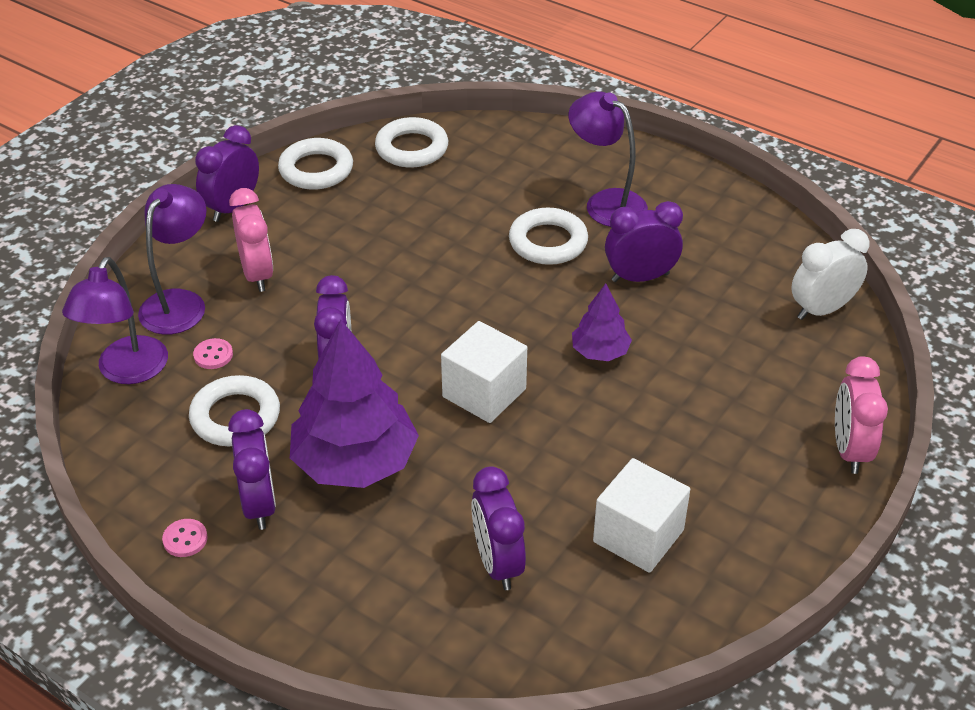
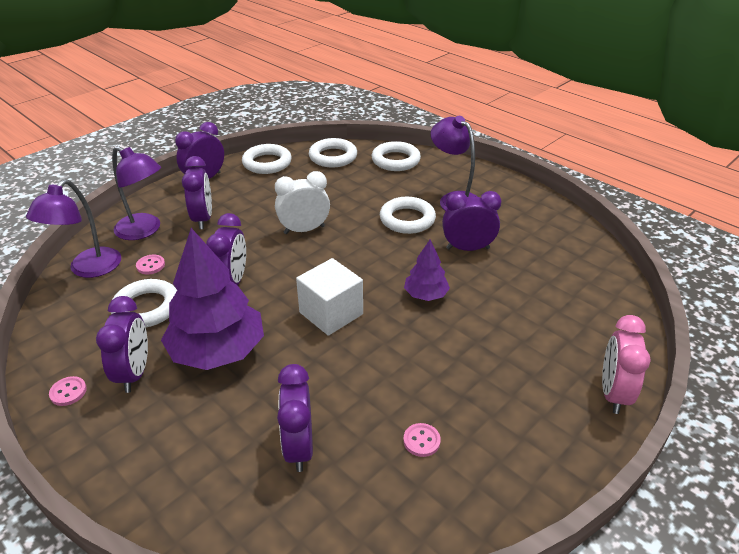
camera: 10 degrees right, 5 degrees down
(180, 303) = (144, 230): purple lamp -> purple lamp turned 90 degrees clockwise
(257, 274) = (203, 219): pink clock -> purple clock
(506, 145) = (395, 160): none -> white ring
(638, 536) = (421, 441): white cube -> pink button
(822, 309) = (602, 285): white clock -> white clock (304, 230)

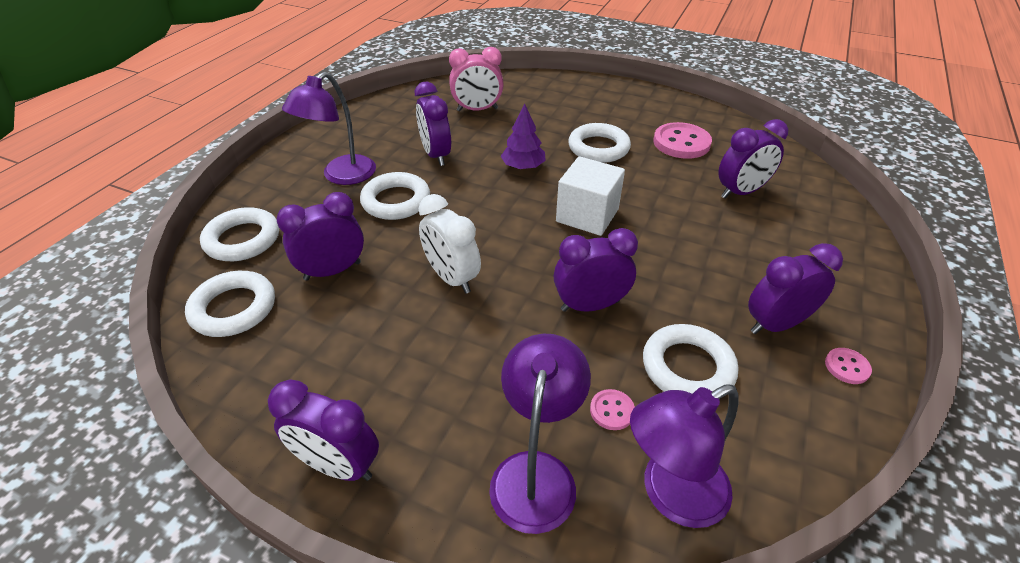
camera: 110 degrees left, 5 degrees up
(88, 269) = (671, 494): purple lamp -> purple lamp turned 150 degrees clockwise
(203, 219) = (469, 403): purple clock -> purple clock (333, 271)
(218, 351) = (695, 273): purple tree -> none
(267, 163) = (262, 390): white ring -> white ring (598, 148)
(421, 441) = (681, 143): pink button -> pink button, size x2.04
(613, 393) = (575, 83): pink clock -> pink clock (477, 110)

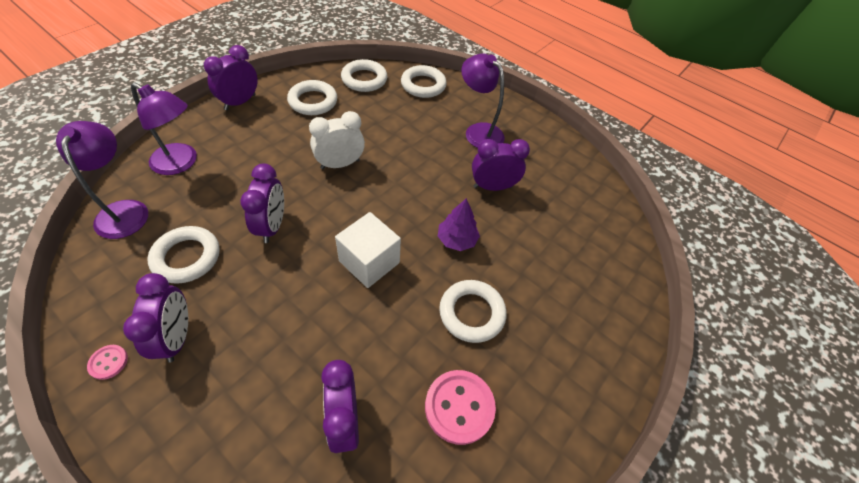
camera: 100 degrees right, 10 degrees up
(333, 271) = (375, 115): purple clock -> none
(396, 201) = (436, 153): white ring -> white ring (313, 101)
(477, 110) = (568, 233): pink clock -> none
(612, 410) = (189, 206): pink button -> none

